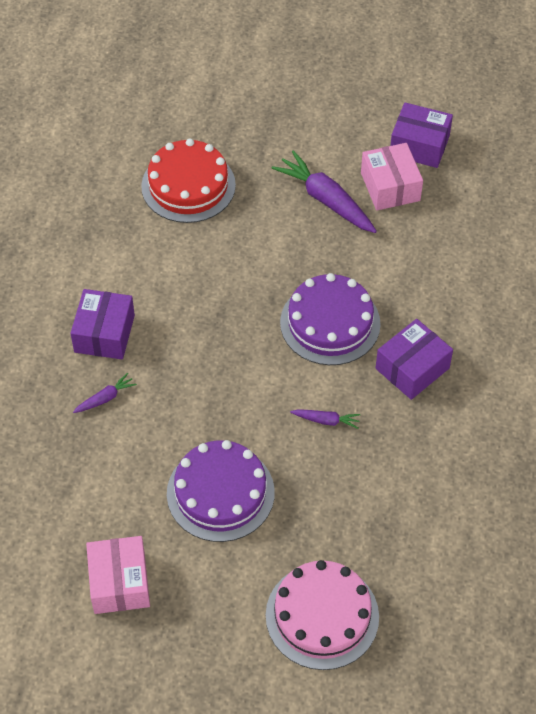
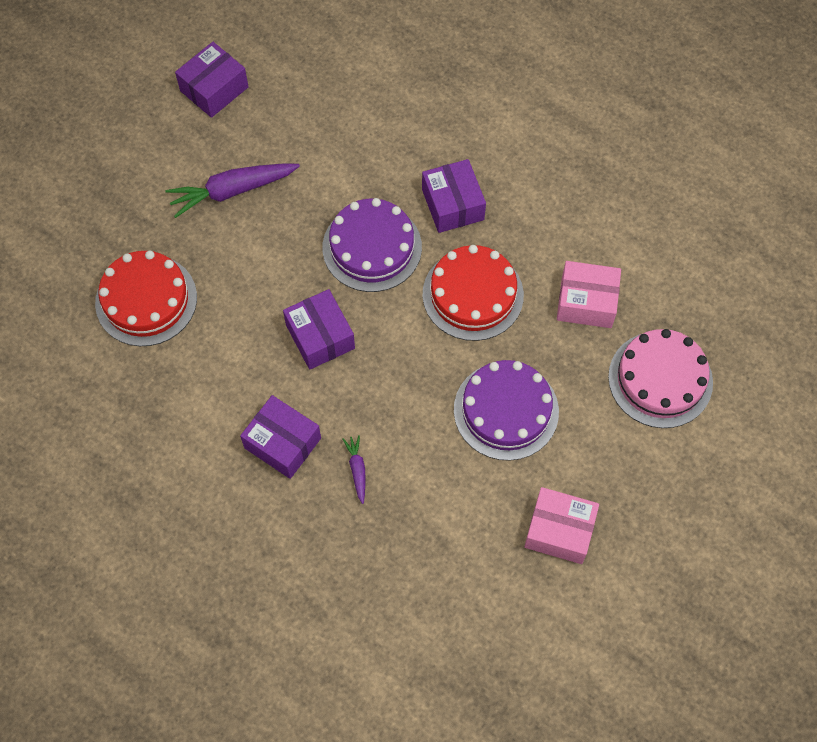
camera: 65 degrees left, 10 degrees up
(219, 320) = (320, 336): none -> purple box
(326, 420) = (473, 294): purple carrot -> red cake
(390, 187) = (247, 133): pink box -> pink box (586, 302)

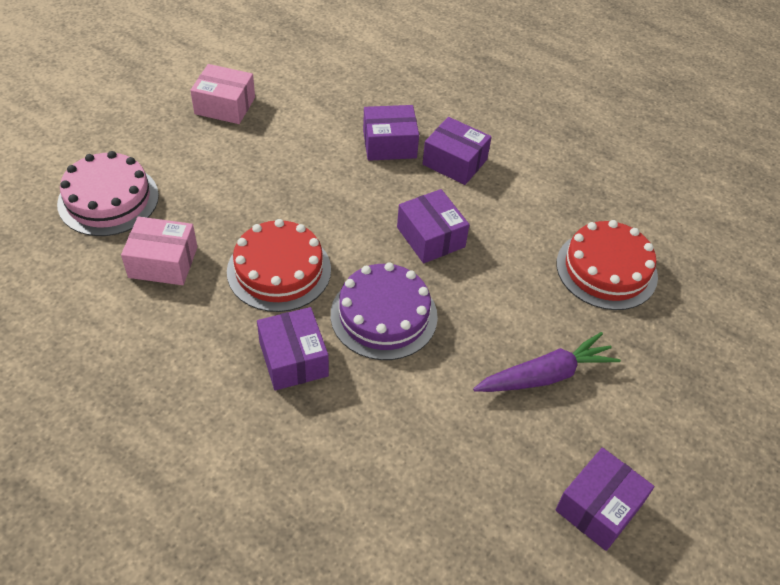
camera: 175 degrees right, 15 degrees down
(357, 470) = (389, 144): purple carrot -> purple box
(506, 410) = (257, 180): purple cake -> none

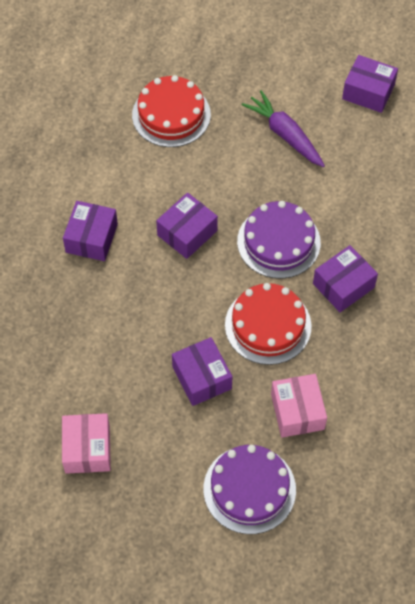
camera: 105 degrees left, 10 degrees up
(108, 199) = (249, 489): pink cake -> purple cake
(389, 144) = (88, 293): purple box -> purple box (202, 377)

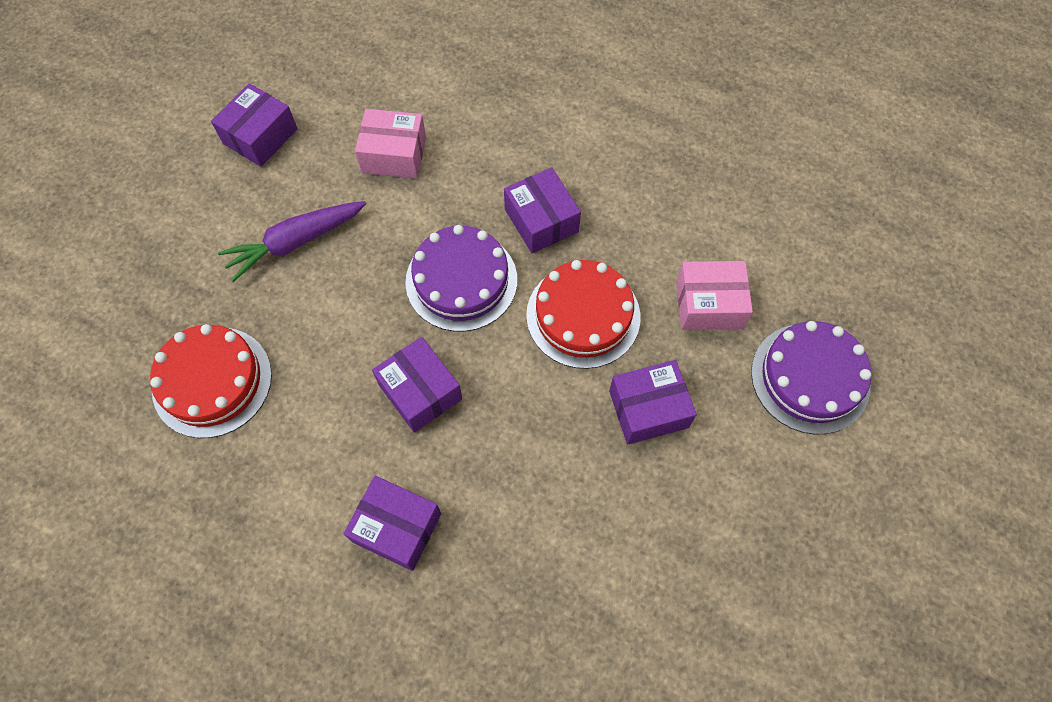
camera: 80 degrees left, 5 degrees up
(87, 449) = (741, 579): pink box -> pink box (394, 154)

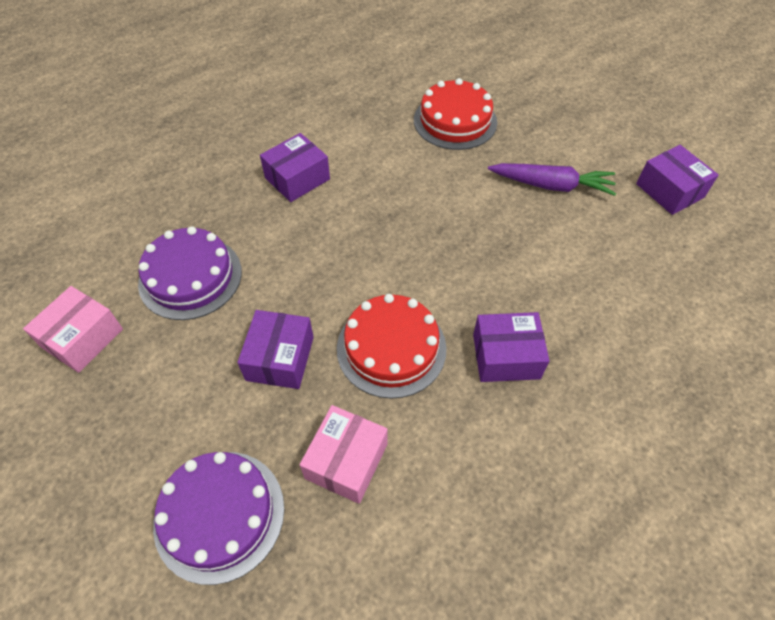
camera: 115 degrees right, 10 degrees down
(295, 242) = (551, 185): purple carrot -> purple carrot turned 105 degrees clockwise
(394, 154) = (622, 271): pink box -> pink box (83, 338)
(420, 392) = (385, 219): purple box -> none
(461, 280) = (469, 275): purple cake -> purple cake (190, 277)

